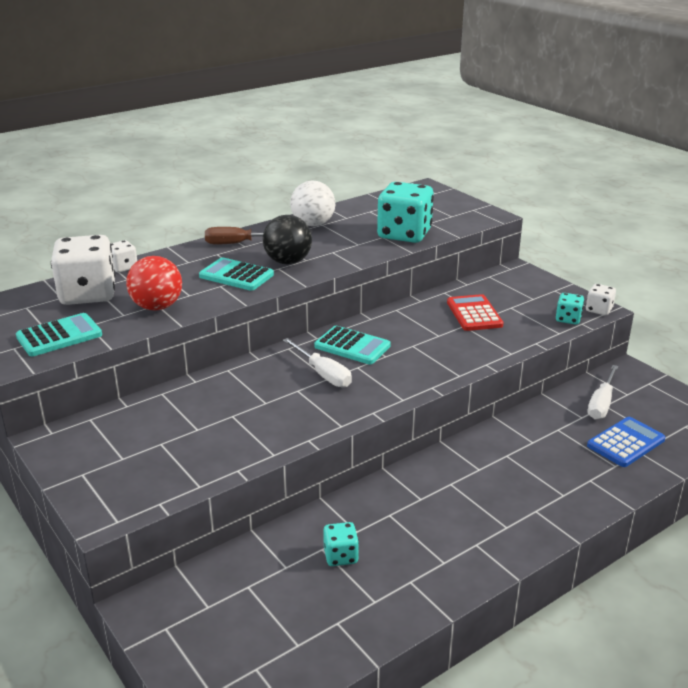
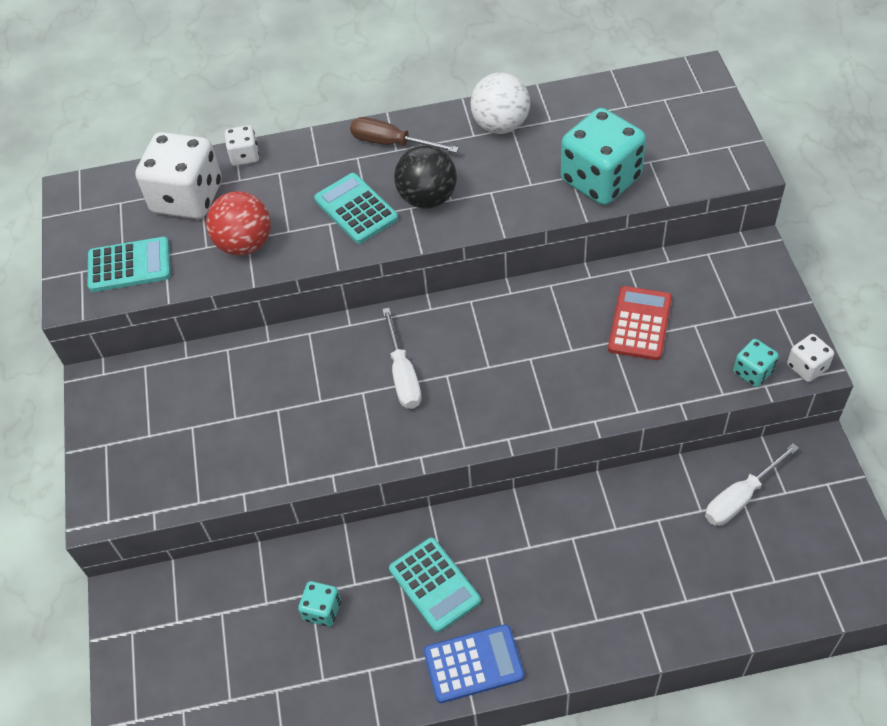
camera: 30 degrees right, 25 degrees up
(352, 346) = (461, 337): turquoise calculator -> turquoise calculator (434, 585)
(626, 443) = (724, 571): blue calculator -> blue calculator (473, 664)

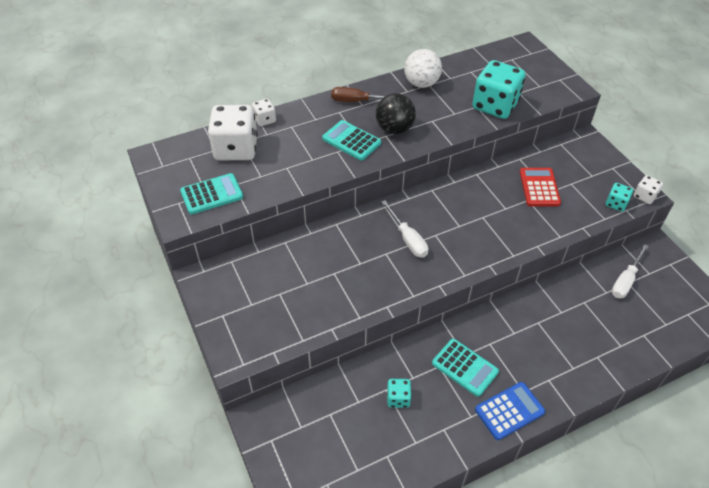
camera: 20 degrees left, 5 degrees down
(245, 244) = (286, 170): red ball -> none

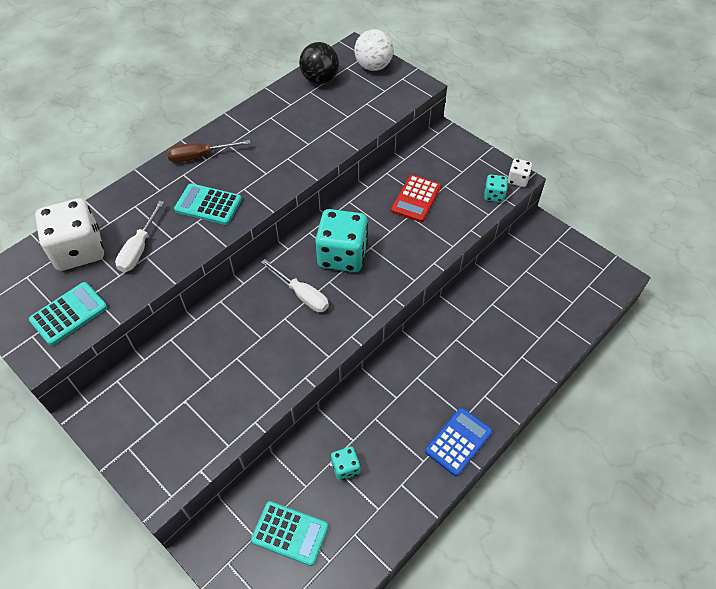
camera: 20 degrees left, 5 degrees up
(265, 120) = (101, 206): white dice -> none
(394, 129) = (250, 178): black ball -> black ball (320, 79)
(421, 83) = (262, 118): white ball -> white ball (373, 66)
(464, 367) = (401, 411): turquoise calculator -> turquoise calculator (290, 533)
(495, 105) = (347, 124): turquoise dice -> turquoise dice (342, 255)
(539, 187) = (416, 199): red calculator -> red calculator turned 135 degrees counterclockwise
(625, 280) = (523, 269): white screwdriver -> white screwdriver (139, 249)

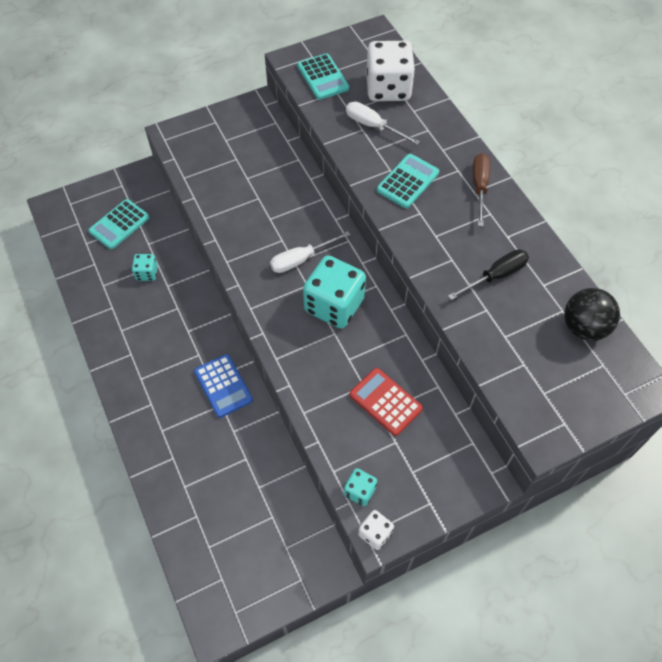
camera: 110 degrees right, 5 degrees up
(293, 130) = (496, 276): none -> black screwdriver
(373, 66) = (598, 396): white ball -> none
(458, 441) = (121, 363): blue calculator -> blue calculator (223, 386)

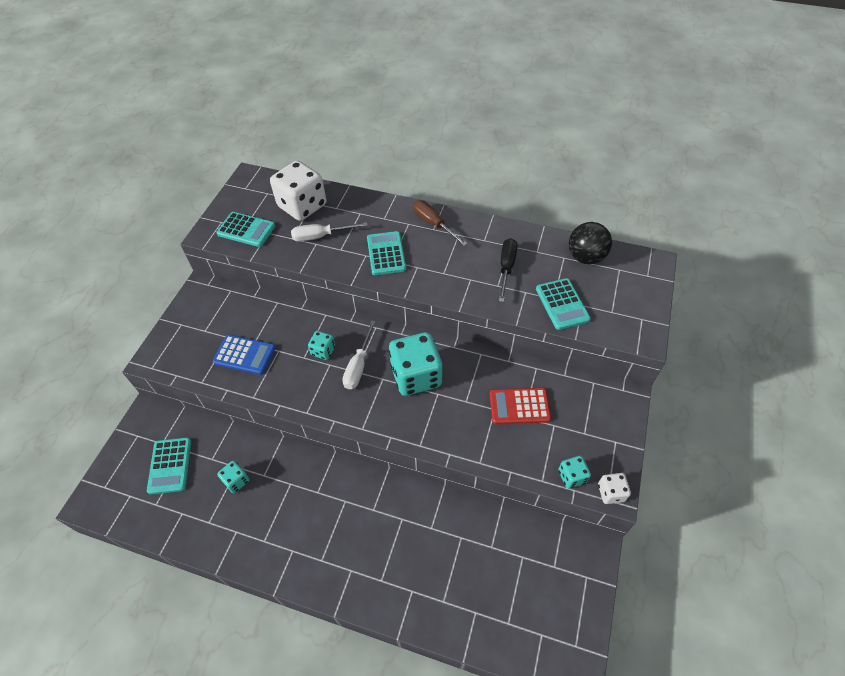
camera: 45 degrees left, 5 degrees down
(223, 386) = (388, 505): blue calculator -> blue calculator (244, 355)
(289, 225) = (323, 351): none -> turquoise dice
(505, 347) = (562, 304): none -> turquoise calculator

